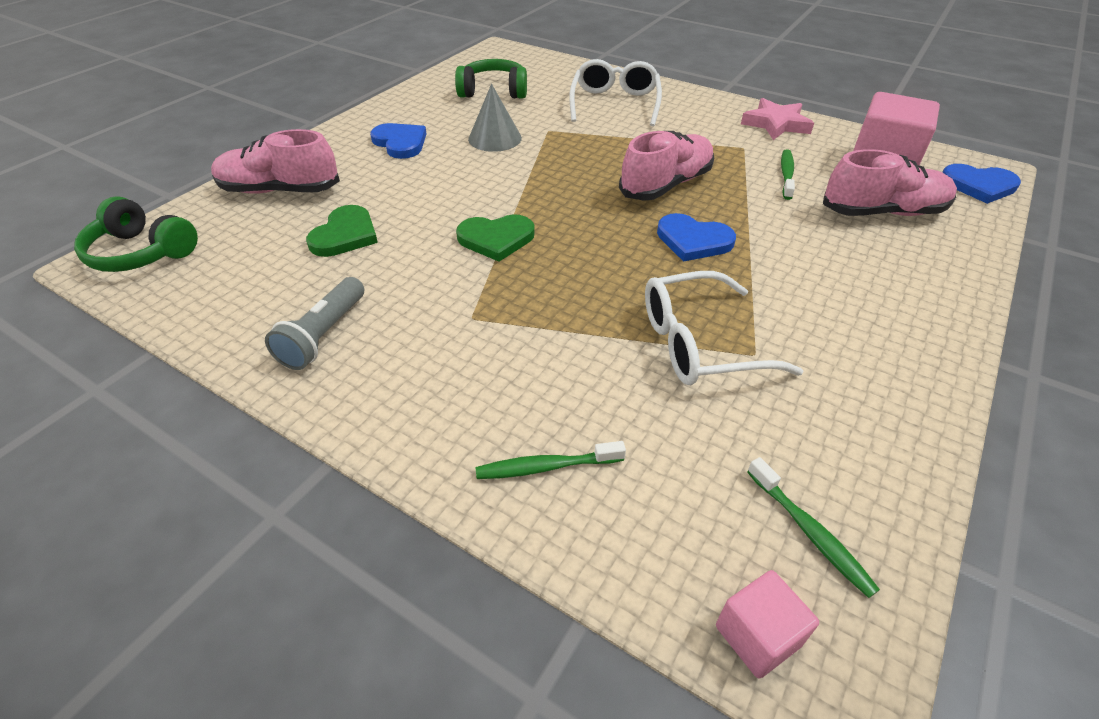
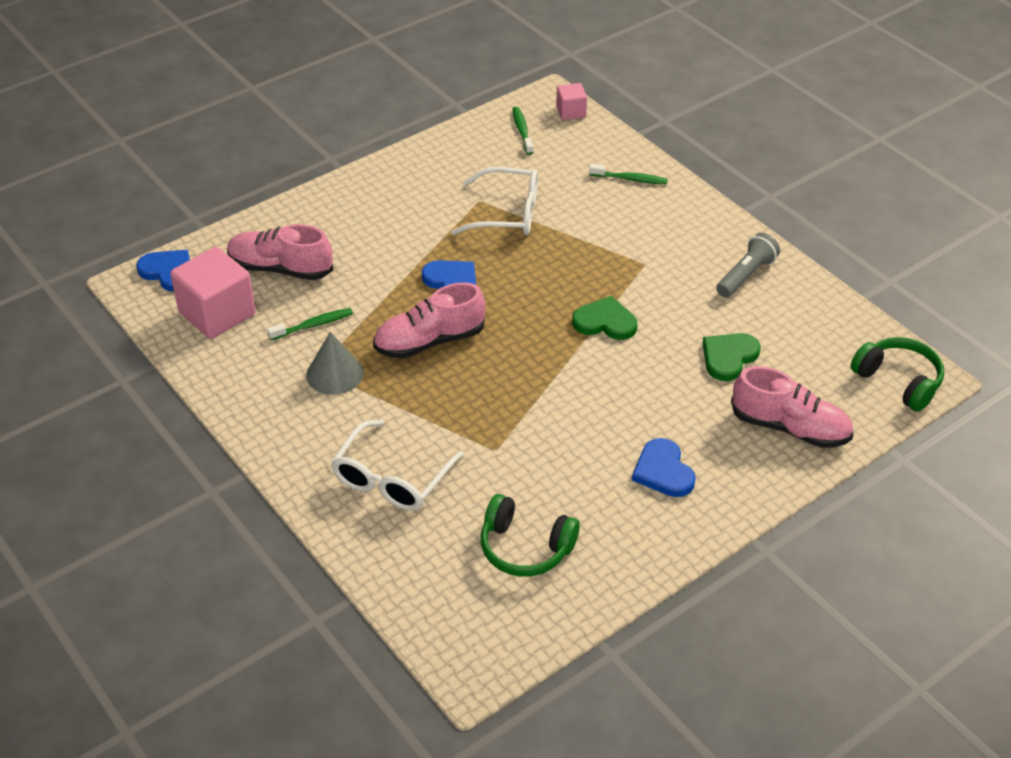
camera: 160 degrees left, 0 degrees up
(495, 138) = (559, 451): grey cone -> grey cone (335, 374)
(776, 124) = (249, 393): pink star -> none
(786, 174) = (313, 325): green toothbrush -> green toothbrush turned 150 degrees counterclockwise

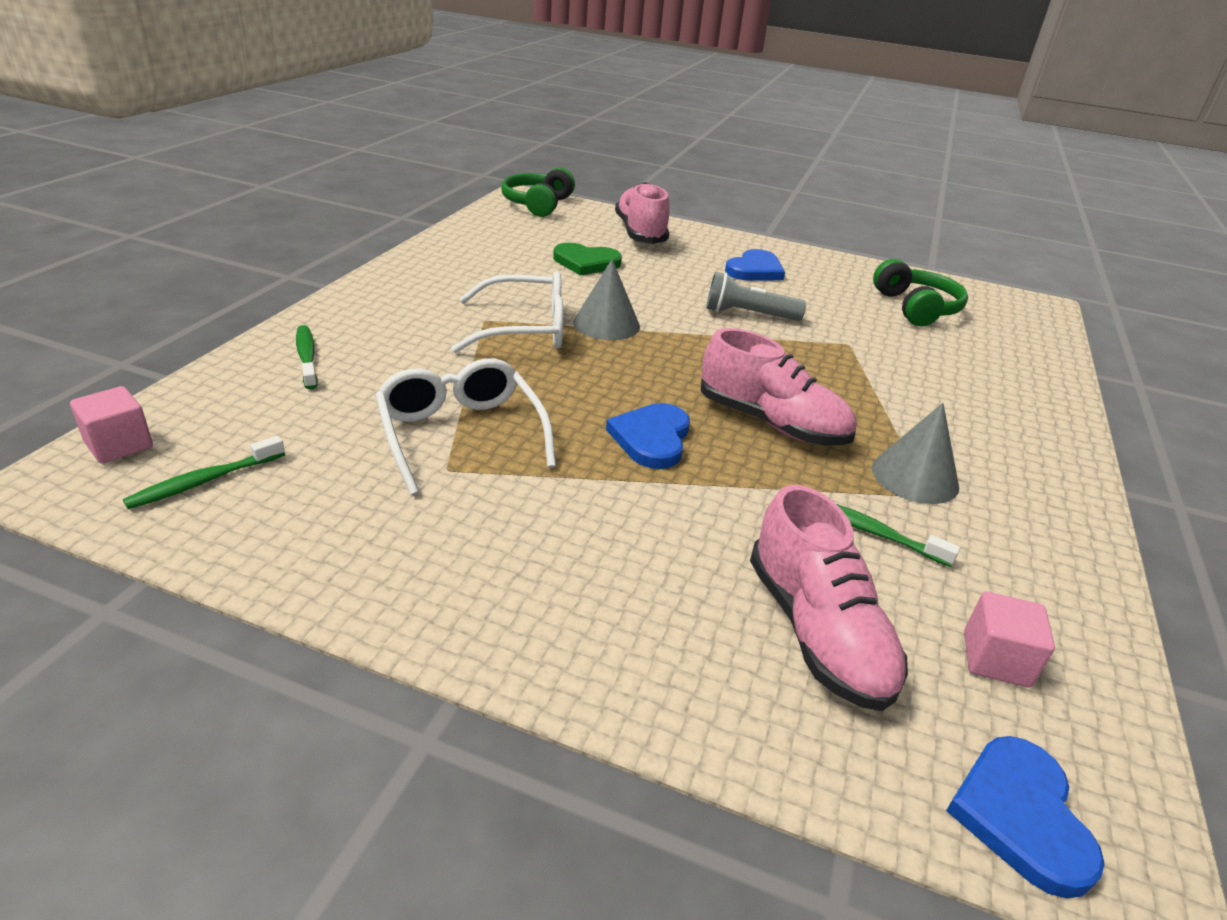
camera: 125 degrees left, 10 degrees down
(217, 313) = (996, 659): pink cube -> pink cube, size x0.52
(392, 478) = (967, 388): white glasses -> white glasses (525, 329)
(605, 322) = (606, 324): green heart -> grey cone
(746, 275) = (455, 268): grey flashlight -> grey flashlight (748, 314)

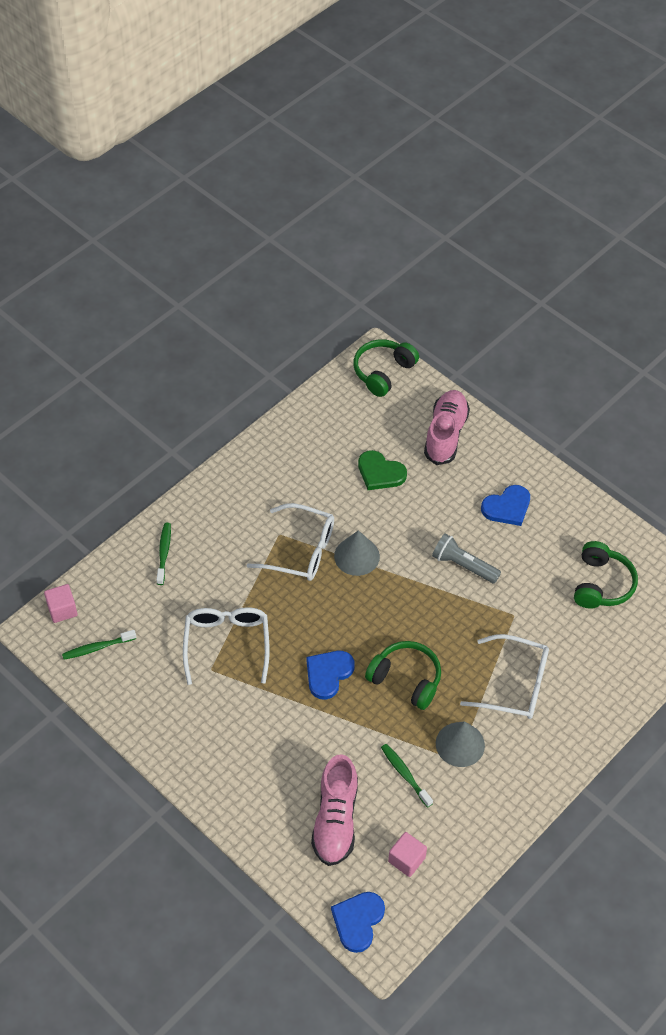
camera: 25 degrees right, 20 degrees up
(771, 423) = (406, 679): pink shoe -> green headphones
(918, 402) = (515, 685): none -> white glasses

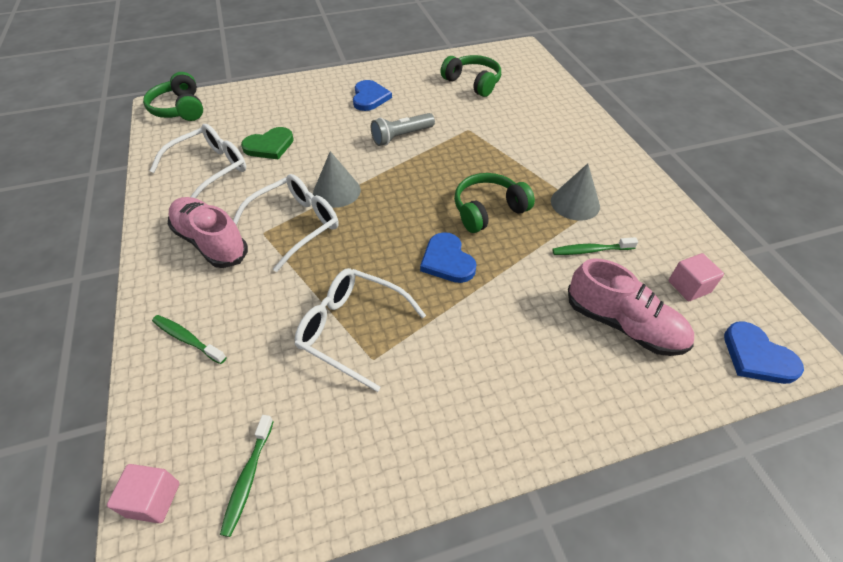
camera: 60 degrees left, 5 degrees down
(445, 434) = (274, 101): pink shoe -> pink shoe (211, 242)
(515, 685) = (533, 152): white glasses -> white glasses (210, 169)

